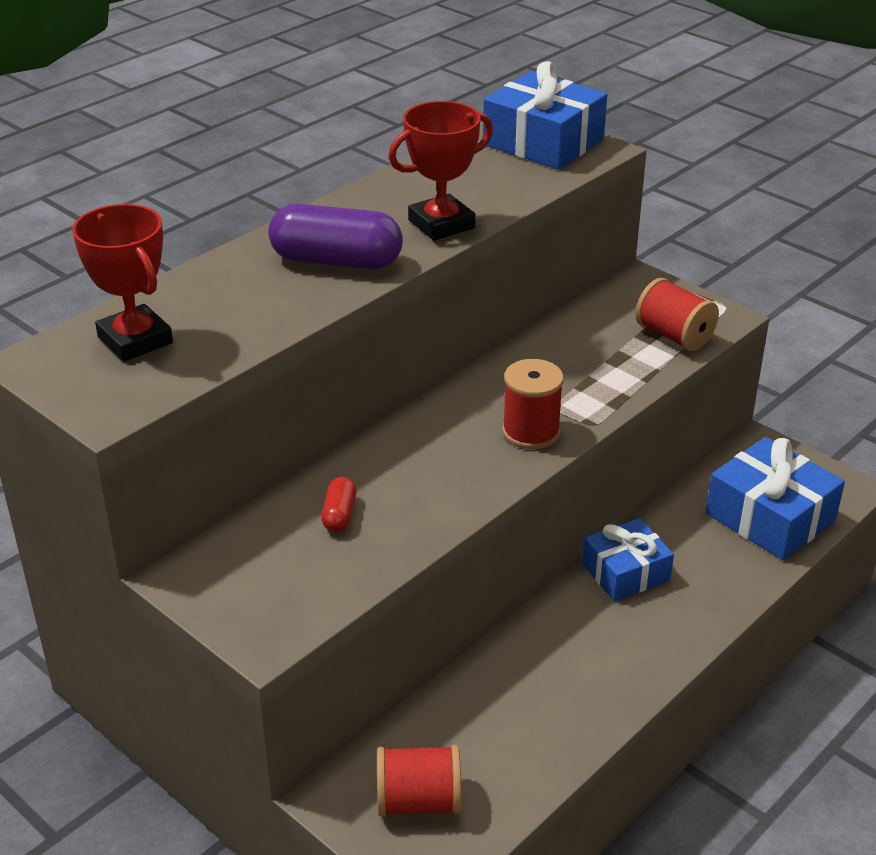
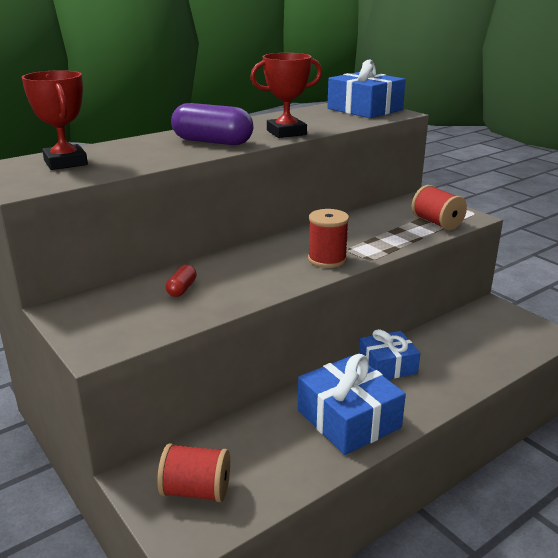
camera: 10 degrees right, 10 degrees down
(770, 517) = (495, 345): blue gift -> blue gift (348, 419)

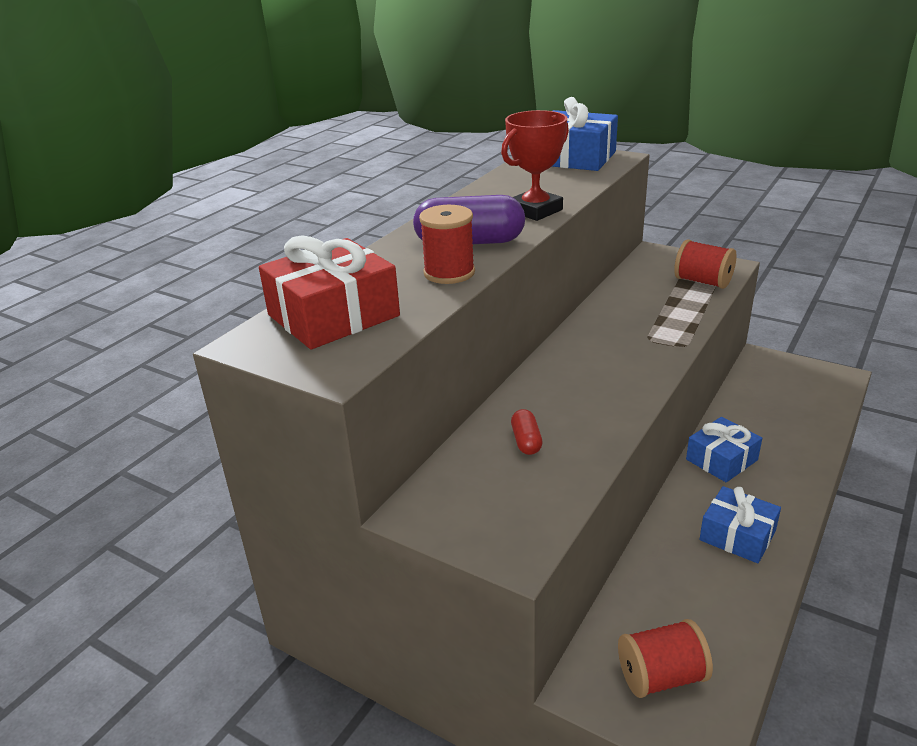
camera: 20 degrees left, 5 degrees up
(65, 163) = (333, 315): red trophy -> red gift
(327, 259) = (641, 358): red spool -> red spool (449, 273)
(348, 419) = (737, 535): blue gift -> blue gift, size x0.66

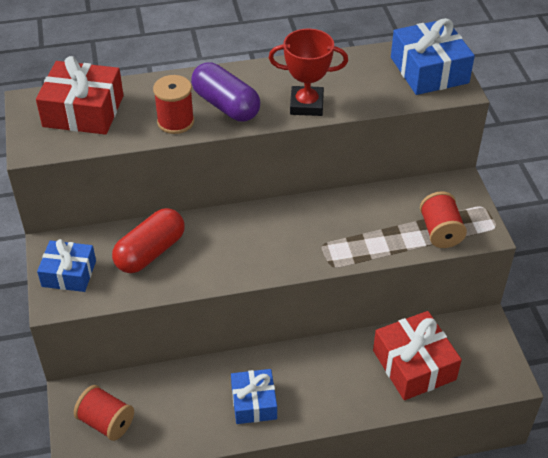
camera: 45 degrees right, 15 degrees up
(526, 441) = (150, 252): red capsule -> red capsule, size x2.09
(721, 460) = (326, 359): blue gift -> blue gift (69, 274)
(777, 414) = (414, 365): none -> red gift

